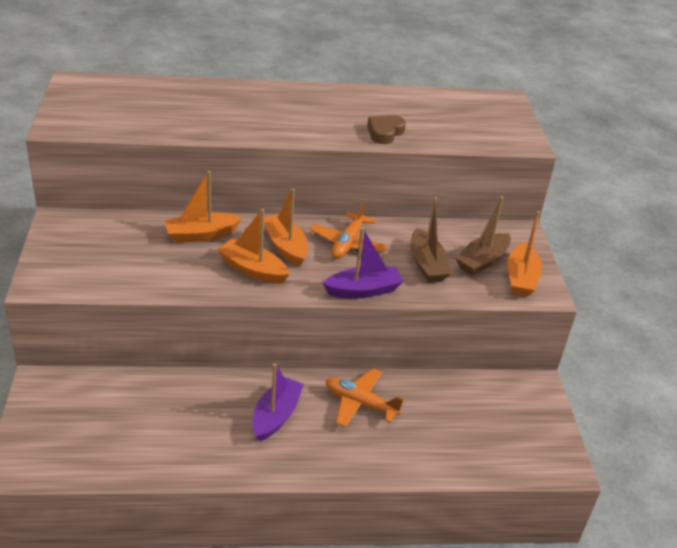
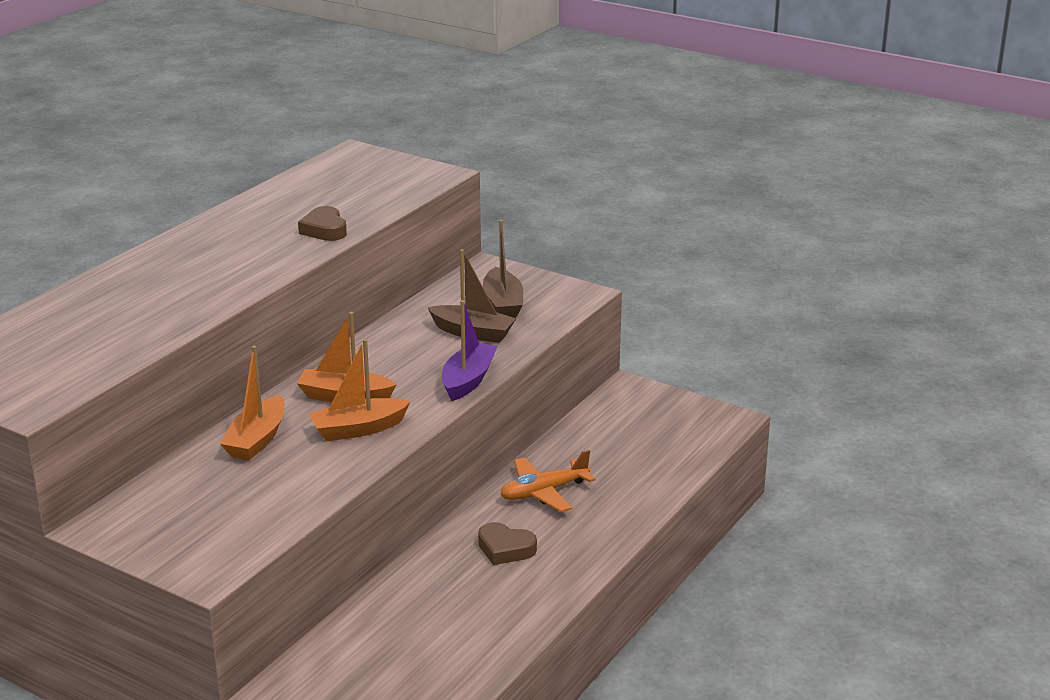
camera: 50 degrees left, 10 degrees down
(276, 415) = (505, 549): purple boat -> brown heart
(347, 243) = (386, 361): orange plane -> none
(521, 278) = (549, 295): orange boat -> none

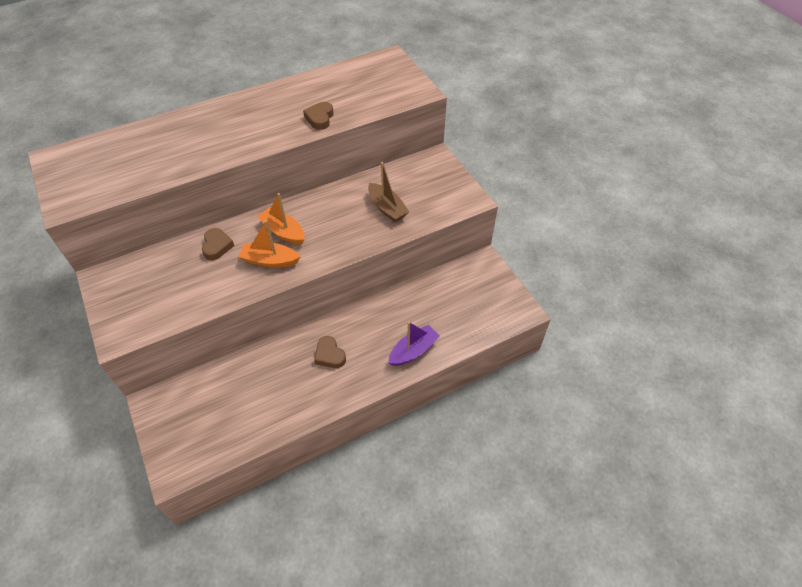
camera: 30 degrees right, 25 degrees up
(257, 440) = (217, 246): orange boat -> brown heart
(468, 380) = (354, 246): purple boat -> purple boat (413, 351)
(503, 303) = (422, 191): brown boat -> none
(544, 492) = (380, 322): orange plane -> none

